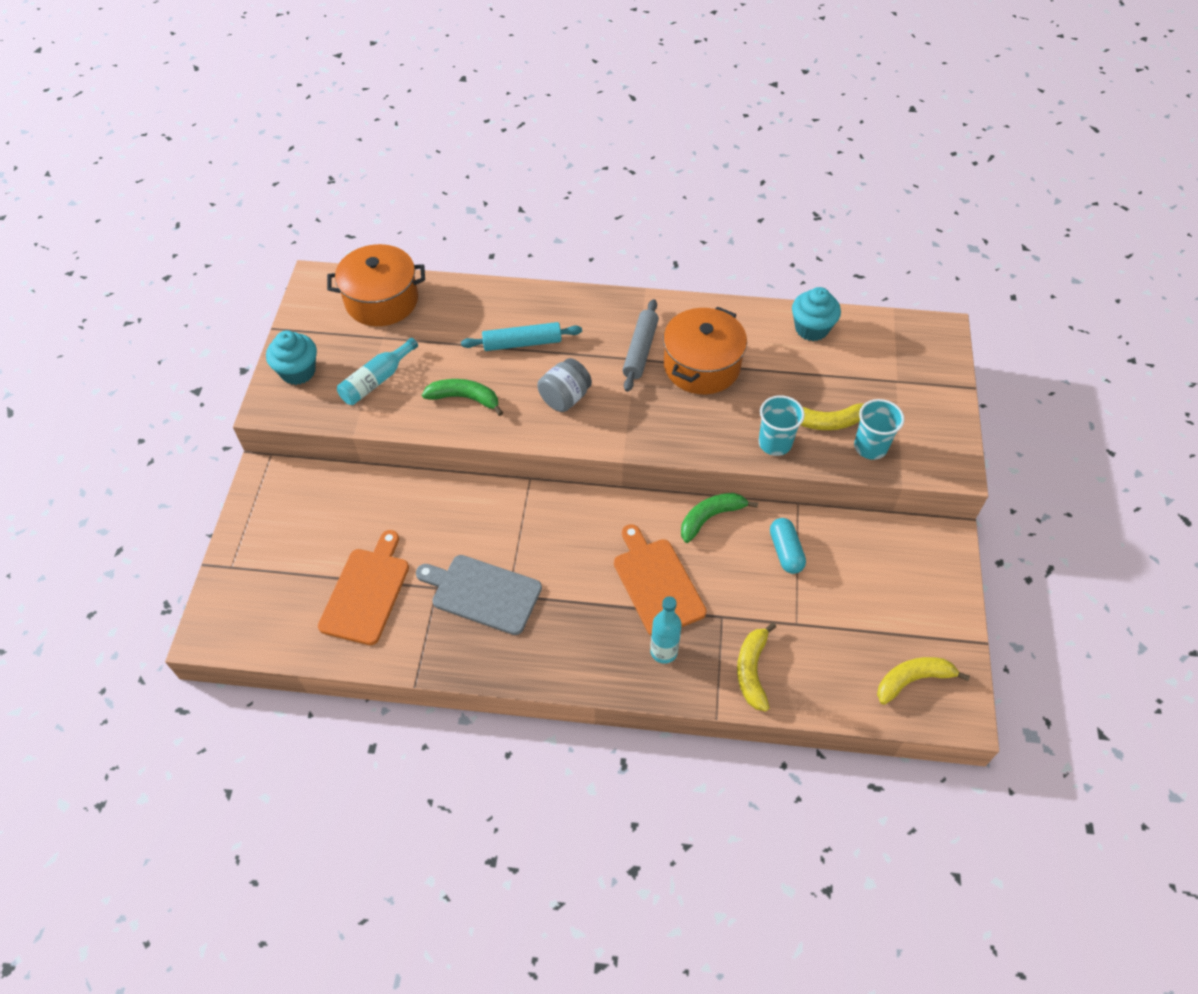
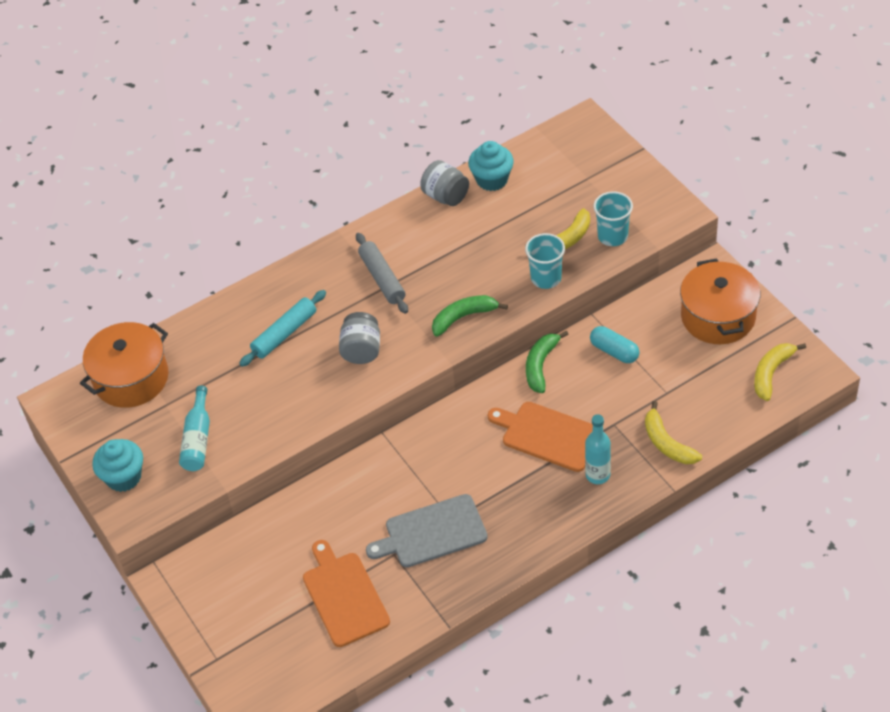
camera: 35 degrees left, 5 degrees down
(464, 398) = (284, 403): green banana -> green banana (463, 317)
(701, 366) = (439, 259): orange pot -> orange pot (718, 317)
(759, 317) = (446, 196): none -> grey jar

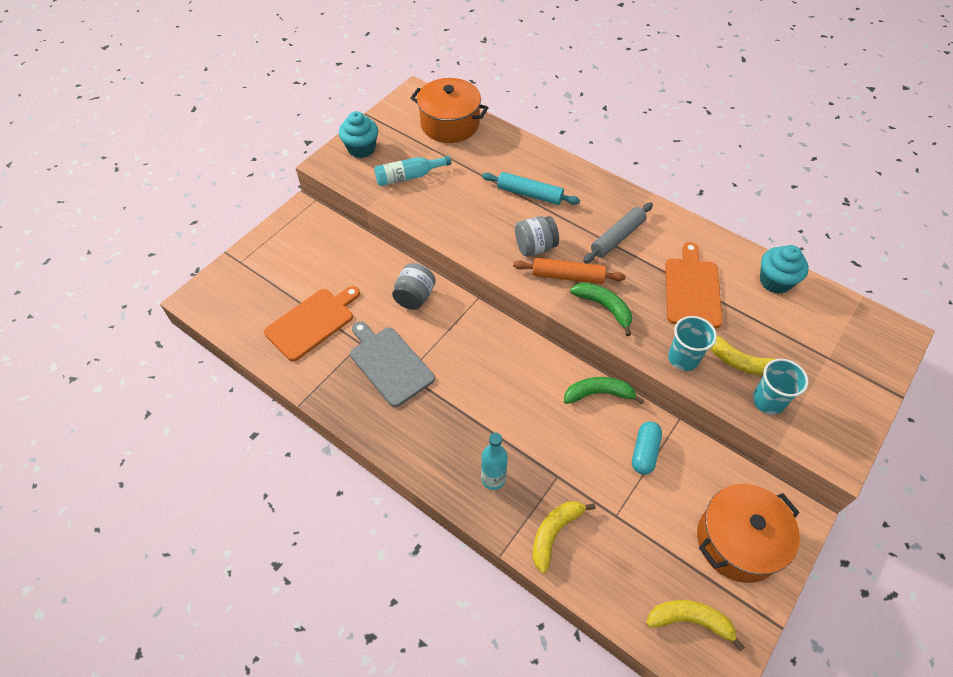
camera: 65 degrees right, 5 degrees up
(412, 334) = (567, 276): none -> orange rolling pin
(446, 196) = (734, 253): grey jar -> grey jar (414, 297)
(548, 435) = (522, 423): orange cutting board -> orange cutting board (692, 289)

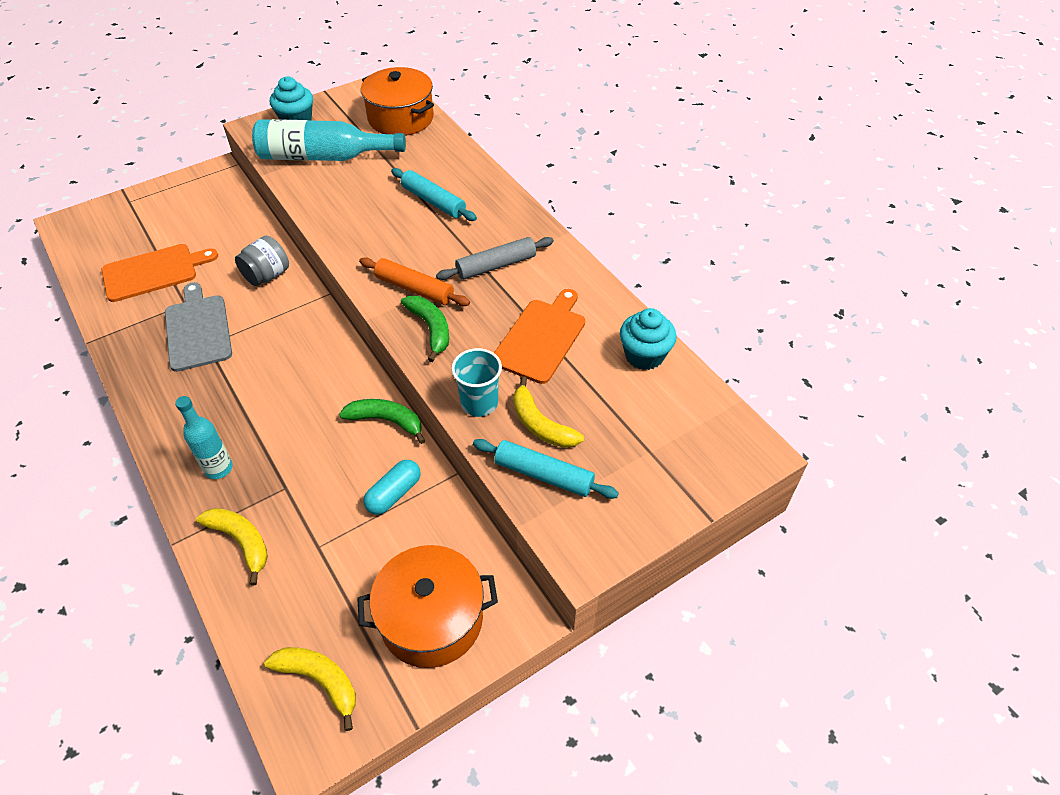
camera: 20 degrees right, 5 degrees down
(408, 176) = (323, 156): turquoise bottle -> turquoise bottle, size x1.73
(535, 247) = (401, 252): grey jar -> none
(554, 533) = (241, 542): yellow banana -> yellow banana turned 75 degrees clockwise
(768, 401) = (543, 474): turquoise cup -> turquoise rolling pin

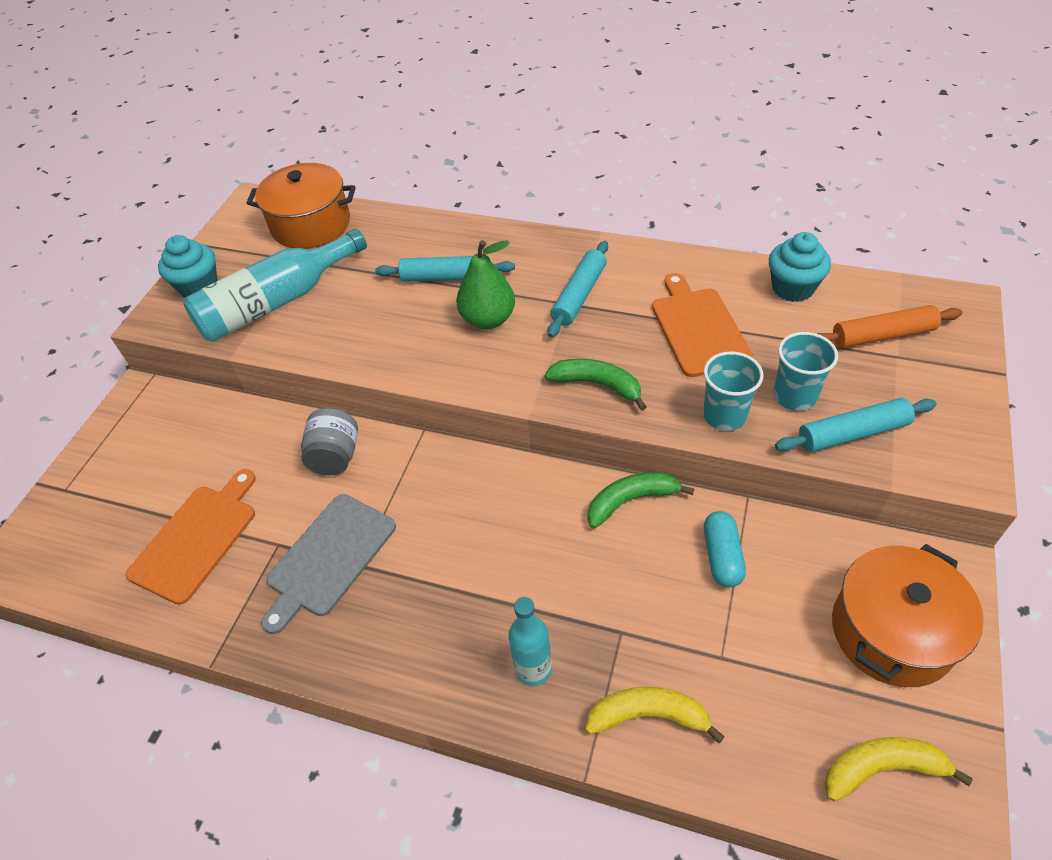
camera: 35 degrees left, 0 degrees up
(198, 329) = (328, 558): grey cutting board -> grey cutting board turned 90 degrees counterclockwise
(414, 288) = (534, 361): orange rolling pin -> orange rolling pin (882, 335)
(422, 244) = (488, 319): none -> green pear
(496, 265) = (579, 295): grey rolling pin -> turquoise rolling pin
(541, 424) = (794, 396): yellow banana -> turquoise cup

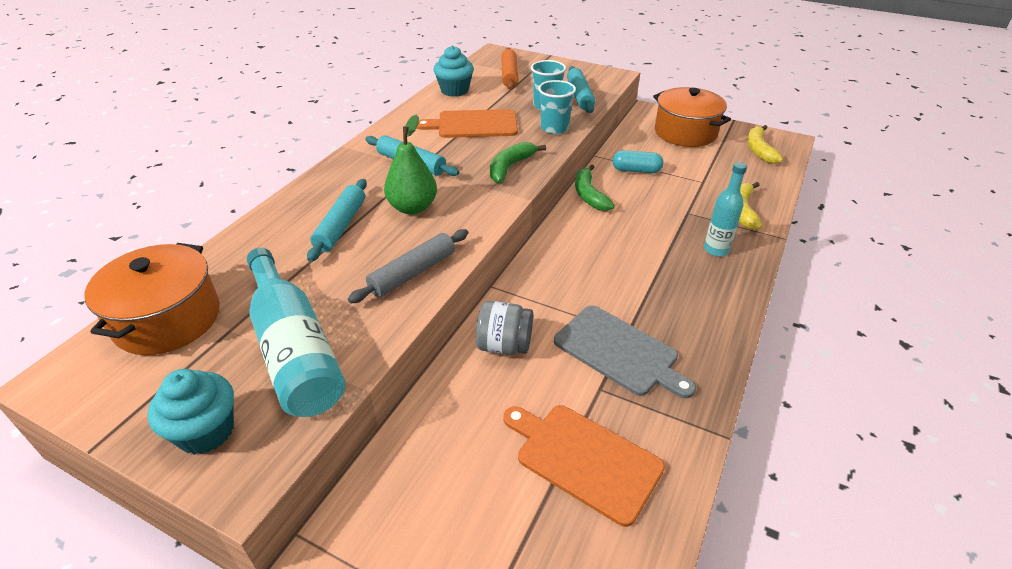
camera: 85 degrees left, 10 degrees down
(377, 347) = (413, 273): none -> grey rolling pin

